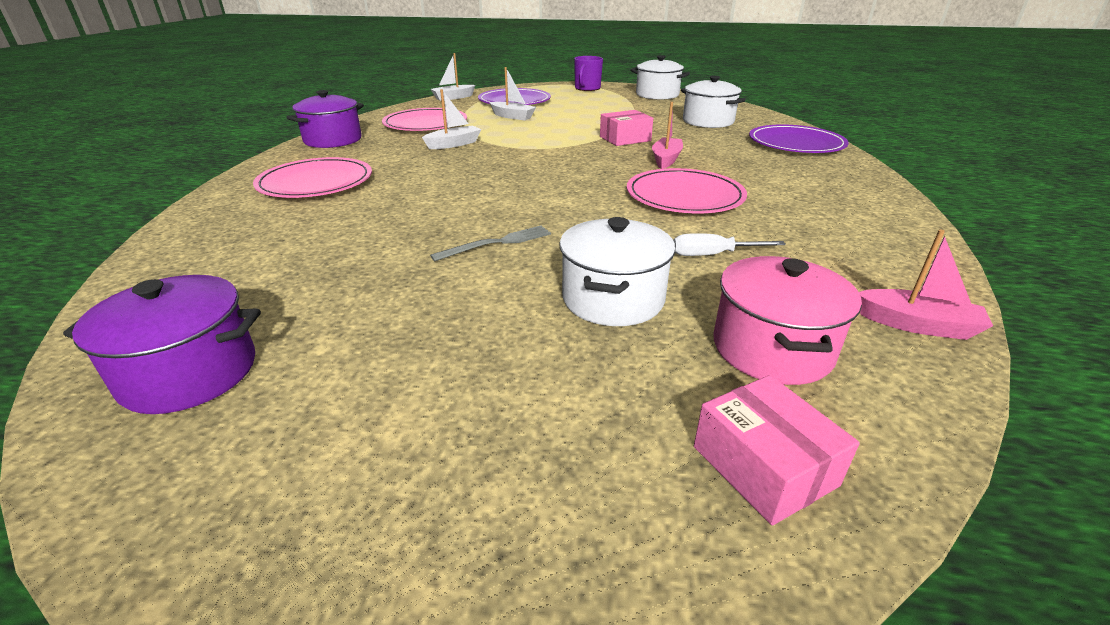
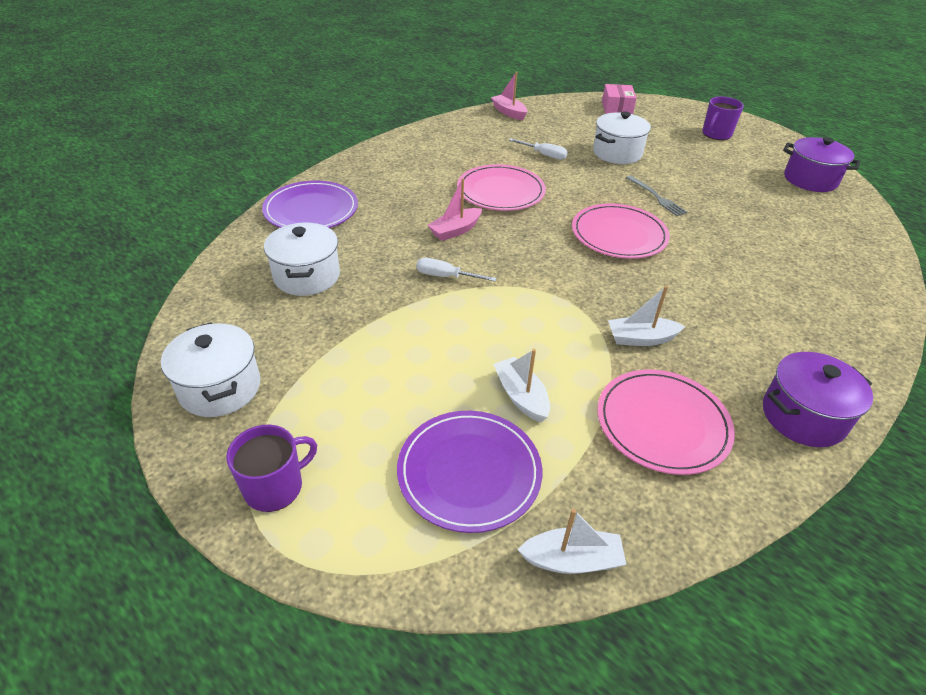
camera: 150 degrees left, 10 degrees up
(316, 182) = (796, 310): pink plate -> pink plate (619, 235)
(423, 464) = (716, 134): none -> purple mug
(497, 243) = (656, 197): grey fork -> grey fork turned 120 degrees counterclockwise
(625, 139) = (445, 276): pink box -> white screwdriver
(772, 349) = (575, 123): pink pot -> none

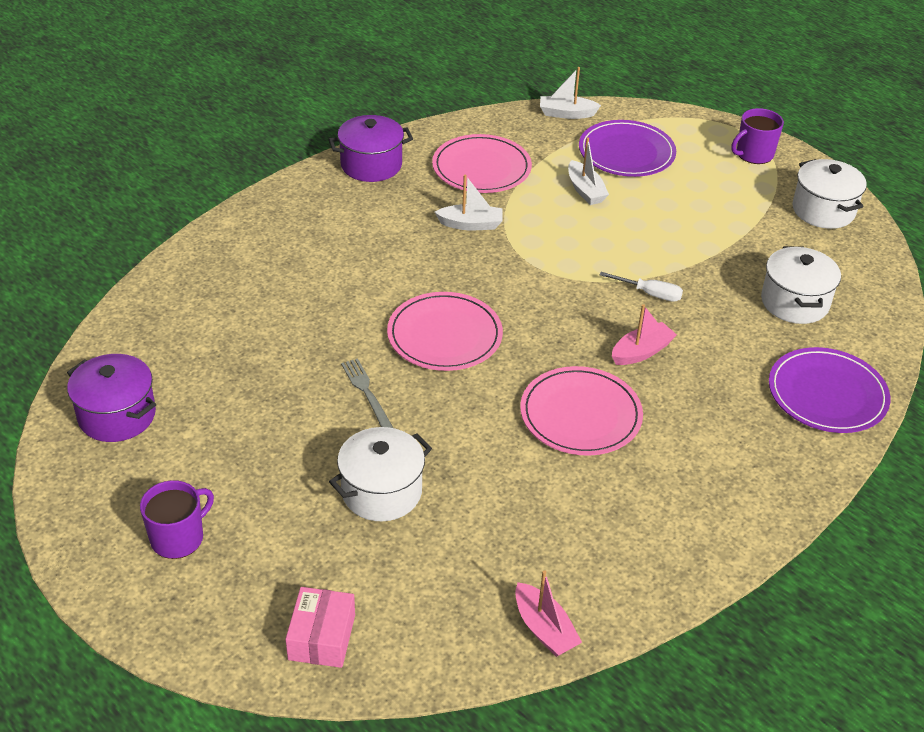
camera: 175 degrees left, 0 degrees up
(544, 155) = (503, 492): white screwdriver -> none

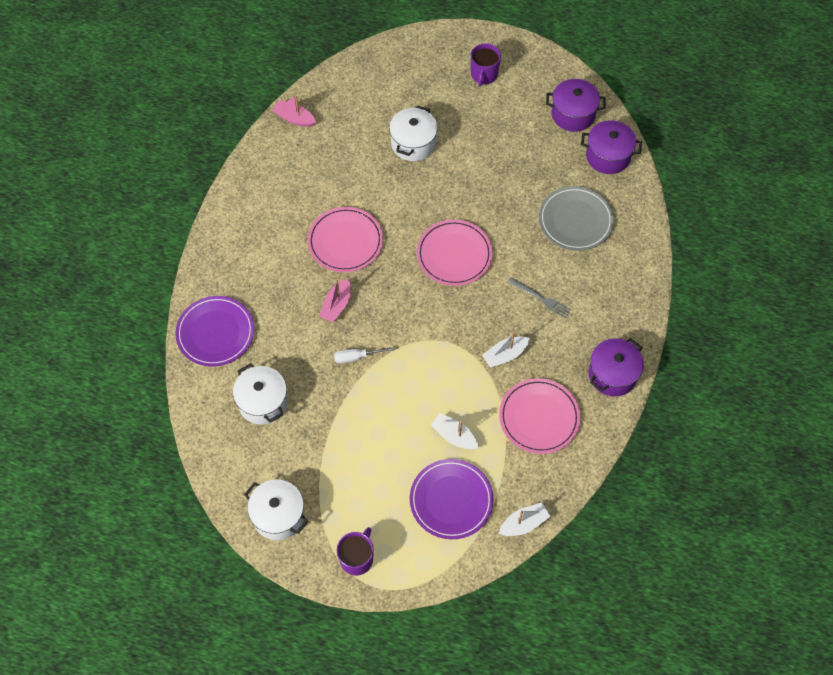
camera: 150 degrees right, 20 degrees up
(135, 345) = (608, 156): none -> purple pot
(257, 300) = (575, 220): none -> grey plate
(322, 637) = (386, 67): pink box -> none
(367, 393) = (465, 193): grey fork -> grey fork (541, 298)

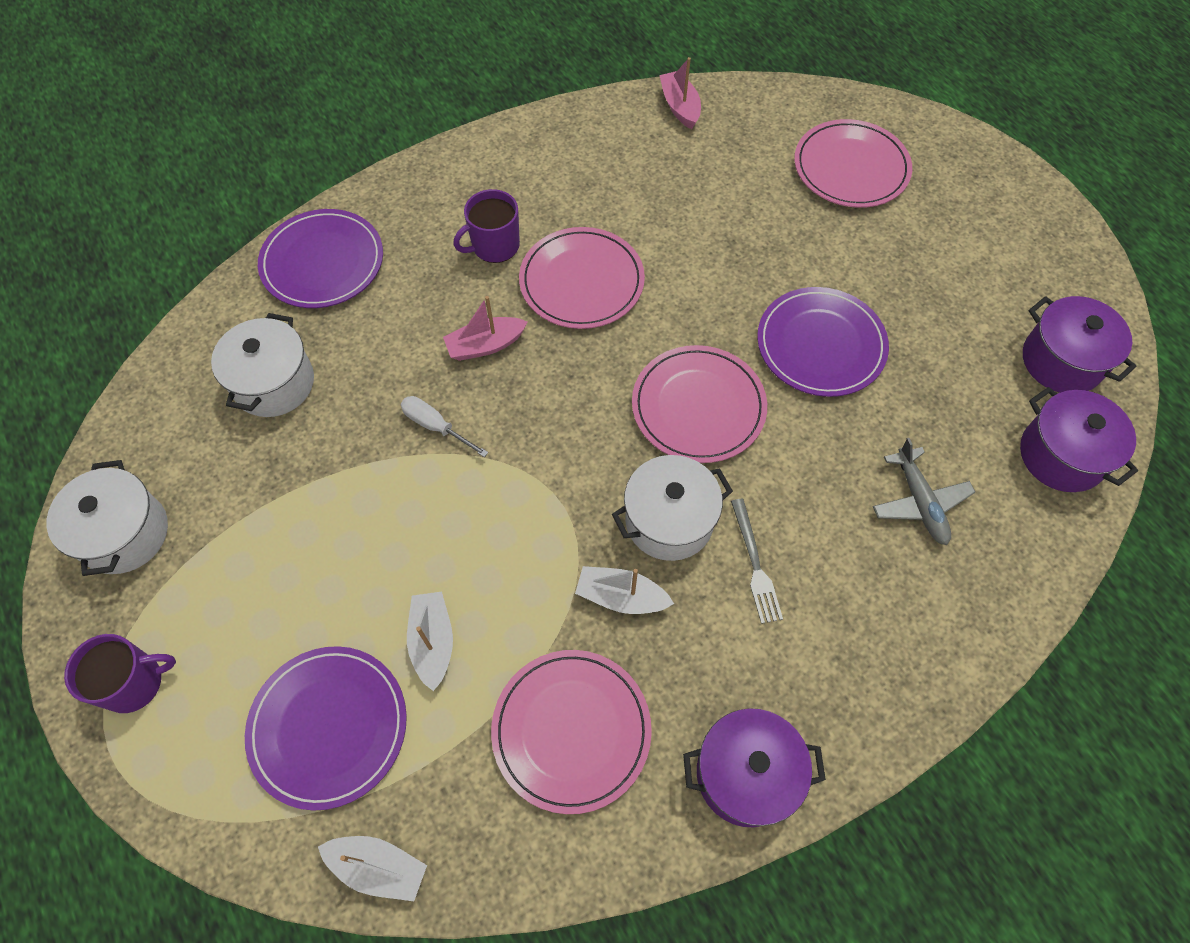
camera: 45 degrees right, 0 degrees up
(404, 89) = (851, 168): none -> pink plate
(413, 143) = (793, 235): white pot -> white pot (669, 521)
(475, 185) = (820, 345): none -> purple plate
(484, 75) = (978, 223): purple mug -> purple mug (494, 246)
(575, 220) = (919, 502): grey plate -> grey plane

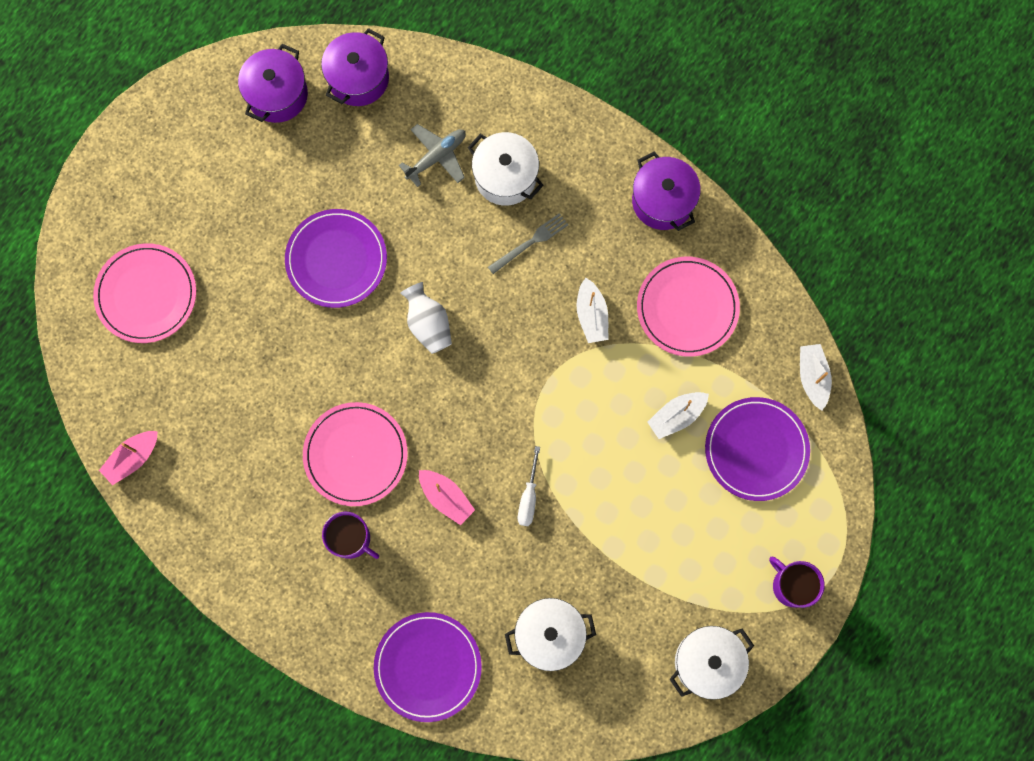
camera: 115 degrees left, 15 degrees up
(669, 521) = (525, 308): white pot -> white pot (505, 177)
(698, 406) = (428, 324): pink plate -> white vase

